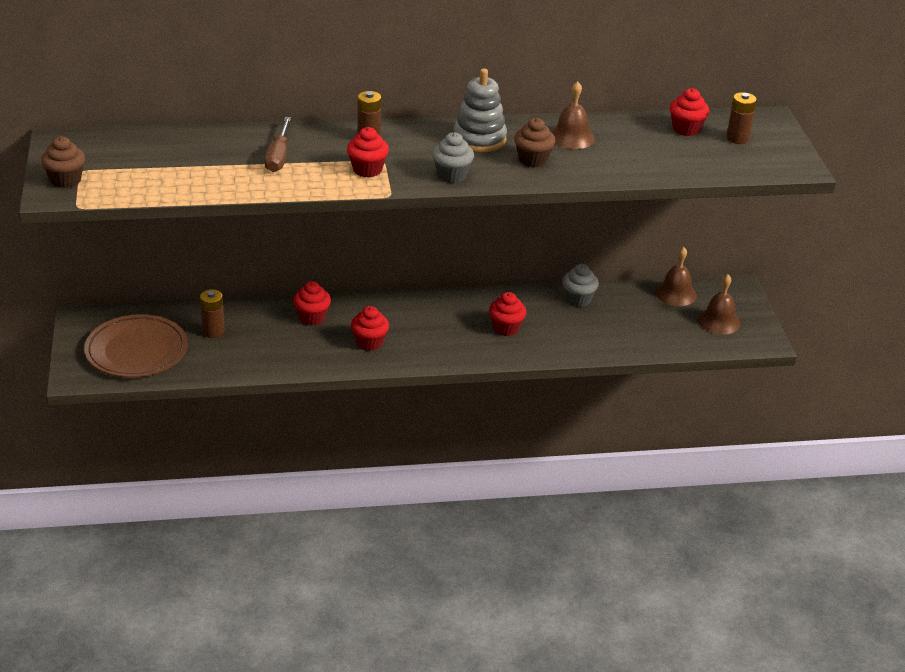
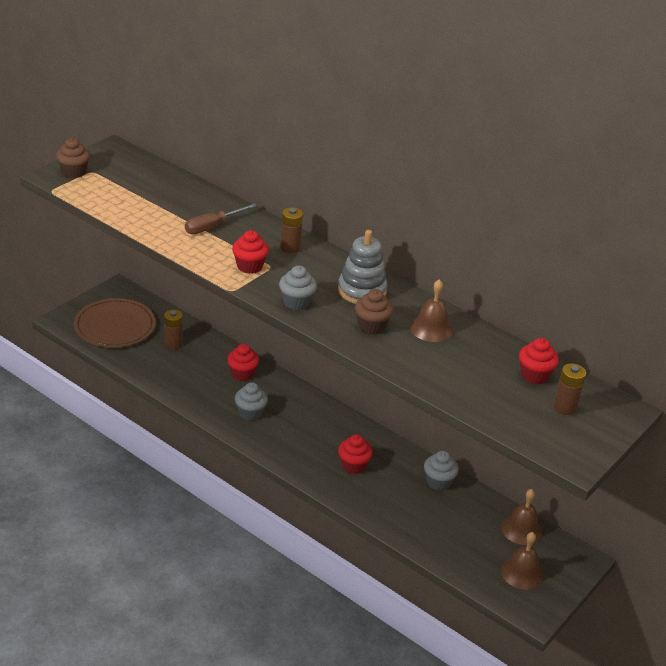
camera: 45 degrees right, 0 degrees up
(369, 342) = (250, 413): red cupcake -> grey cupcake

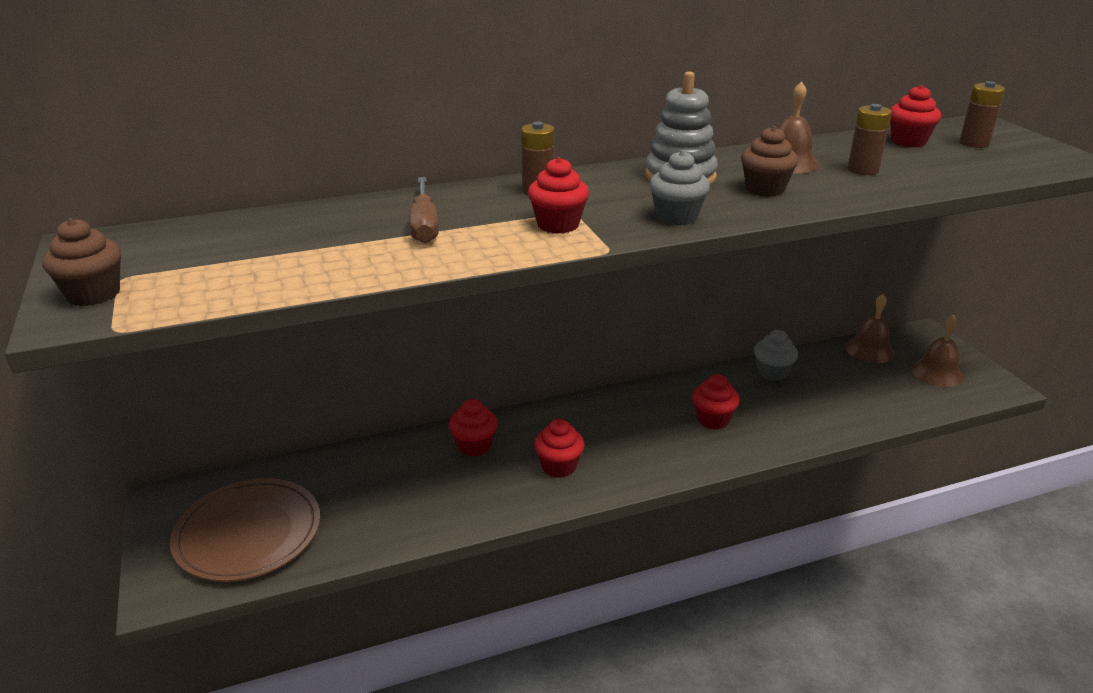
camera: 55 degrees left, 5 degrees down
(173, 343) = (350, 486): brown battery -> brown battery (863, 170)
(250, 413) = (559, 466): grey cupcake -> red cupcake

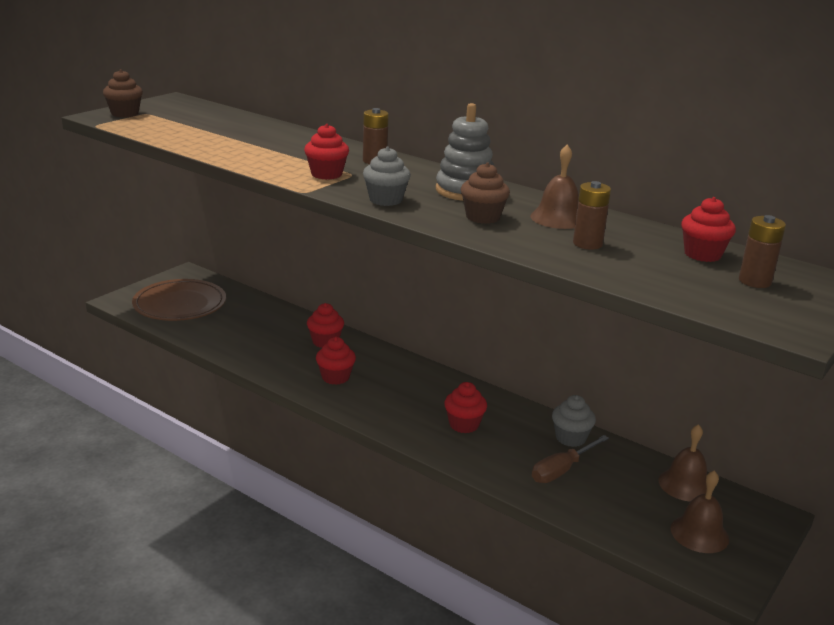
camera: 55 degrees right, 5 degrees down
(424, 225) = (282, 147): brown screwdriver -> brown screwdriver (562, 470)

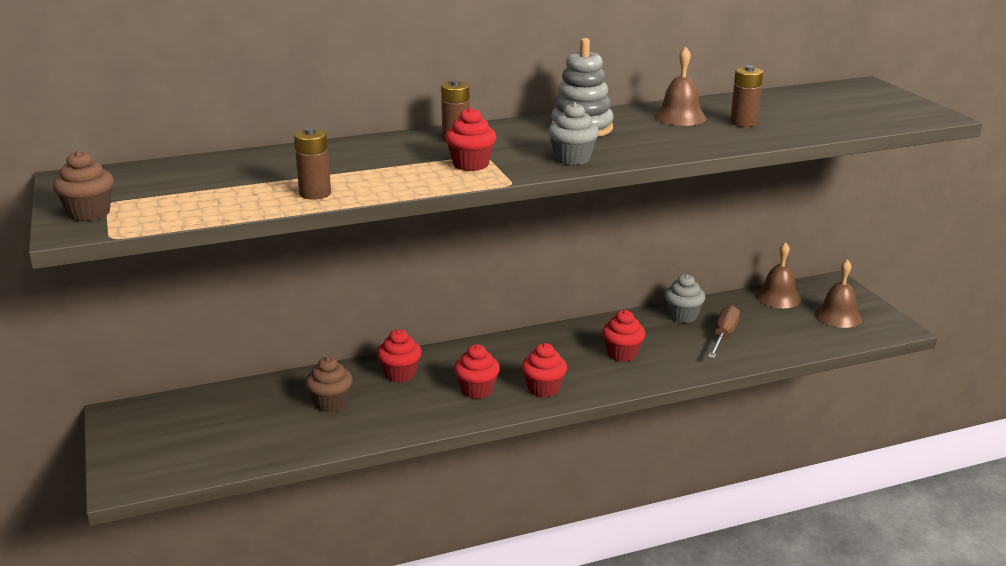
camera: 55 degrees left, 0 degrees up
(180, 304) = (197, 441): brown plate -> none
(483, 217) = (653, 138): brown cupcake -> brown cupcake (331, 403)
(562, 470) = (723, 336): brown screwdriver -> brown screwdriver turned 150 degrees counterclockwise
(702, 254) = (792, 100): red cupcake -> red cupcake (543, 389)
(754, 281) = (850, 101): brown battery -> brown battery (315, 194)

